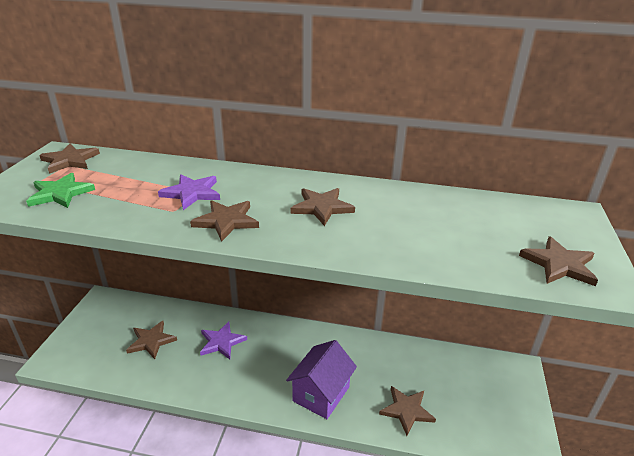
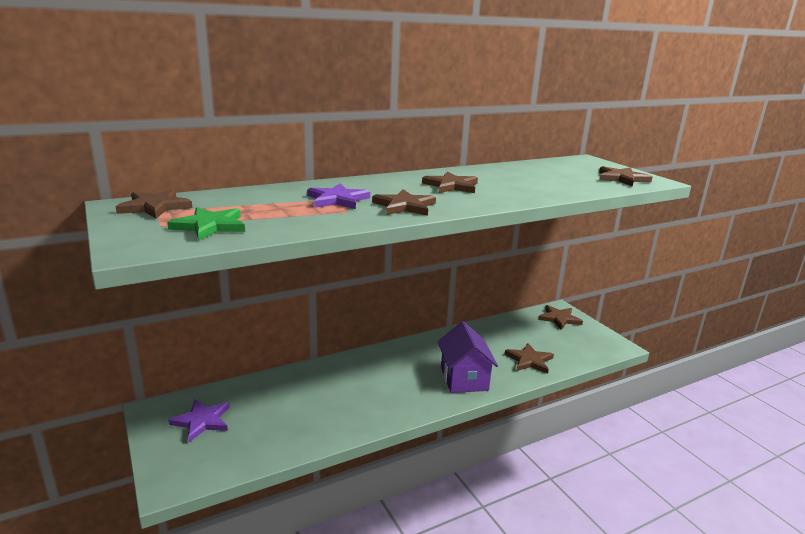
camera: 40 degrees left, 10 degrees down
(151, 341) = (267, 415): brown star -> brown star (559, 319)
(221, 342) = (338, 385): purple star -> purple star (202, 421)

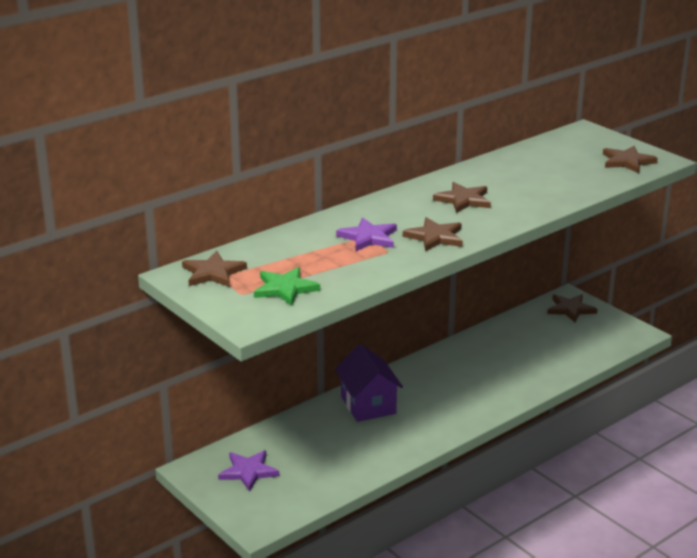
camera: 10 degrees left, 5 degrees up
(464, 379) = (488, 392): purple house -> purple house (368, 405)
(529, 360) = (549, 363): brown star -> none

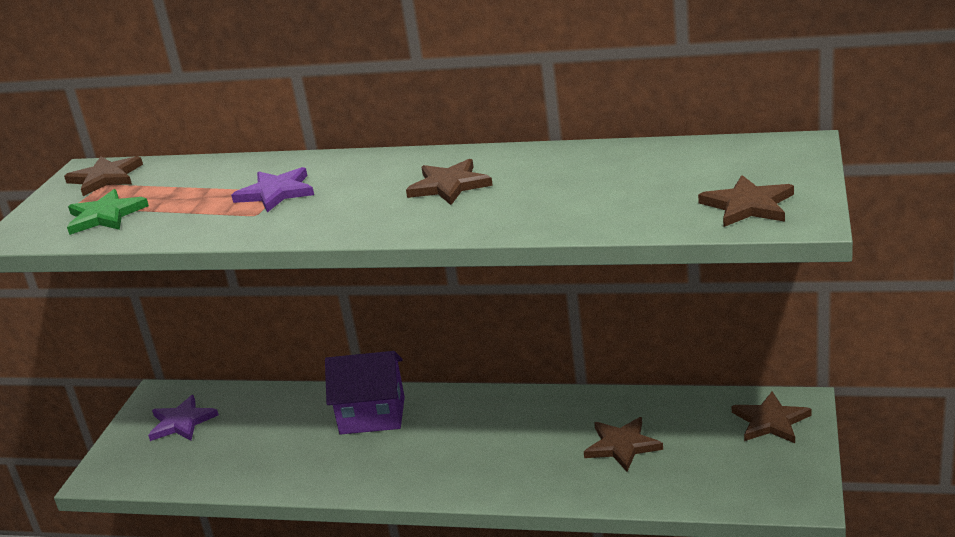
camera: 55 degrees right, 0 degrees up
(368, 405) = (372, 415): purple house -> purple house turned 60 degrees clockwise
(435, 237) = (324, 216): brown star -> brown star (622, 446)

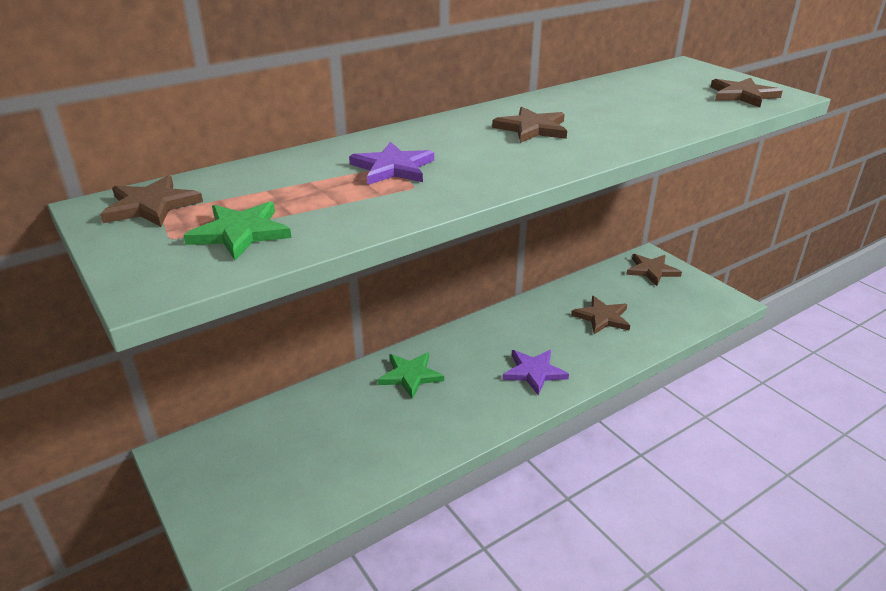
camera: 50 degrees left, 5 degrees up
(181, 422) = (241, 462): purple star -> purple star (534, 372)
(372, 415) = (410, 376): purple house -> green star

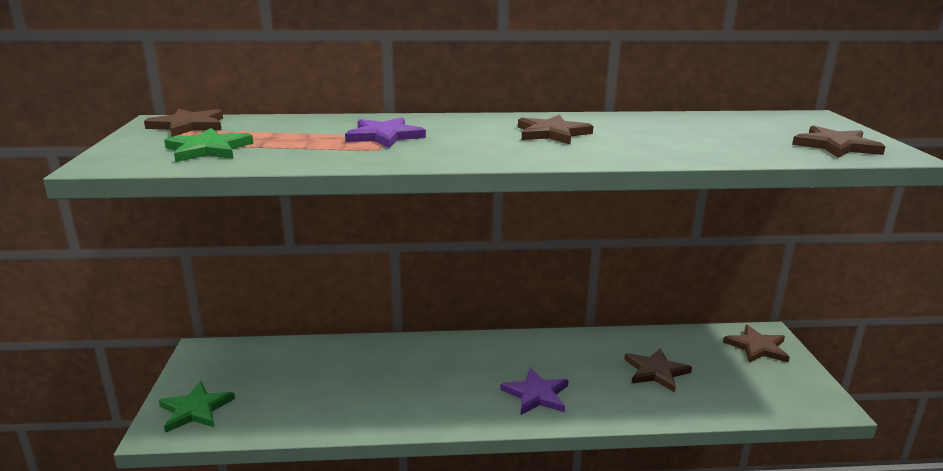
camera: 30 degrees right, 10 degrees down
(410, 376) = (423, 358): green star -> green star (195, 409)

